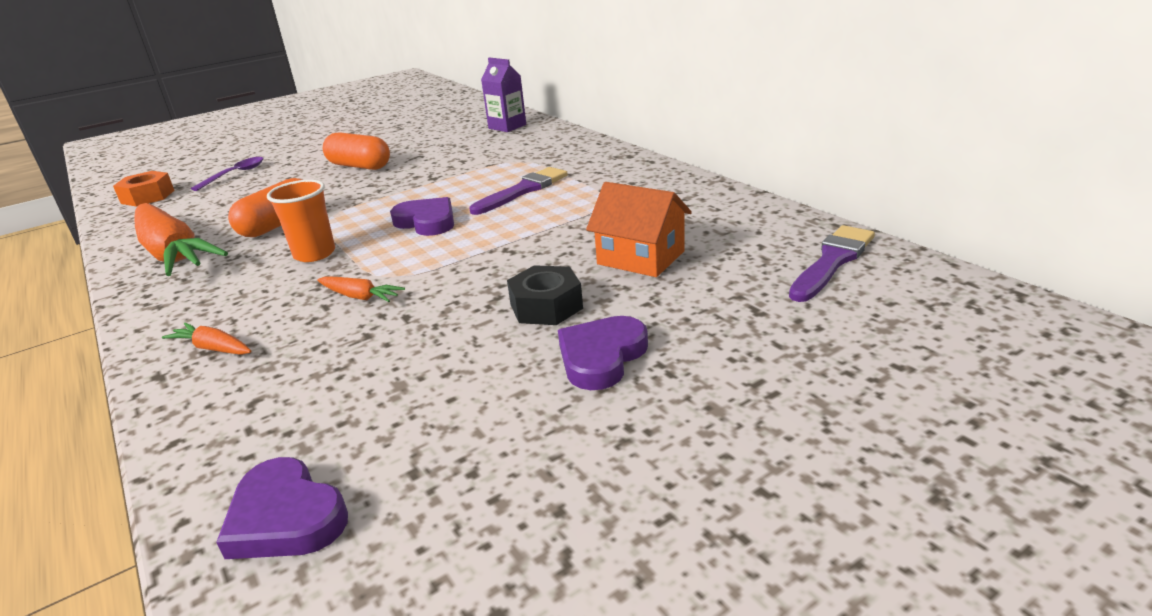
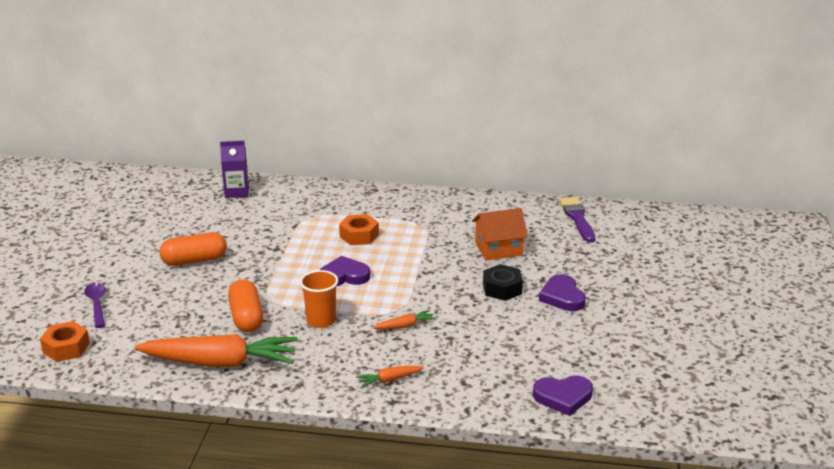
camera: 50 degrees left, 0 degrees up
(523, 190) = (359, 235): purple brush -> orange nut

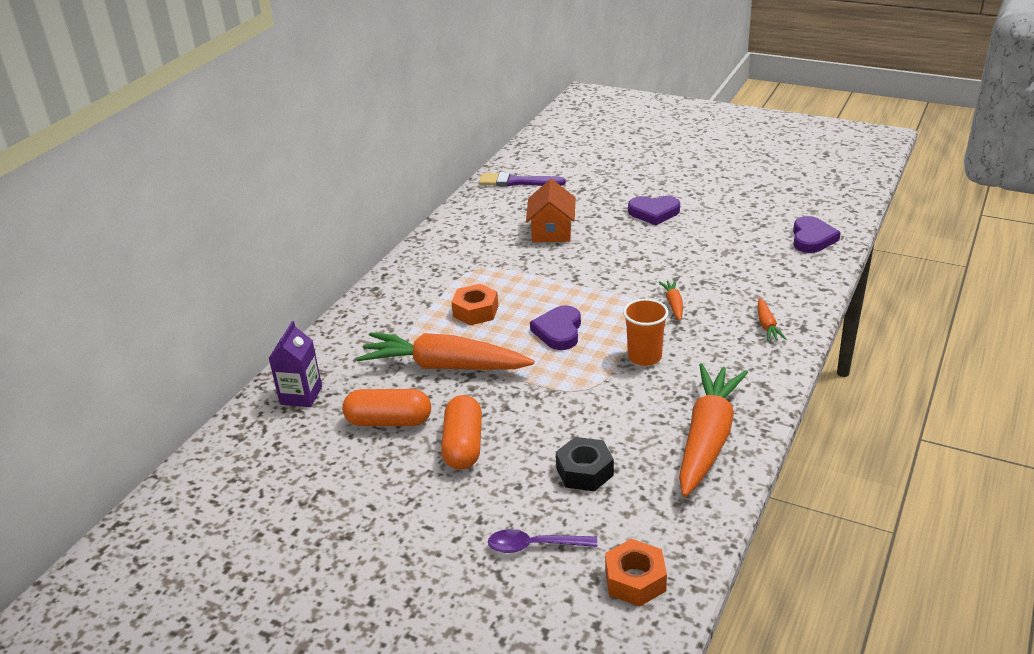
camera: 70 degrees left, 5 degrees up
(246, 317) = (618, 411): orange capsule -> orange capsule (389, 421)
(283, 236) = (444, 366): none -> orange carrot
(502, 288) = (626, 240): black nut -> black nut (584, 471)

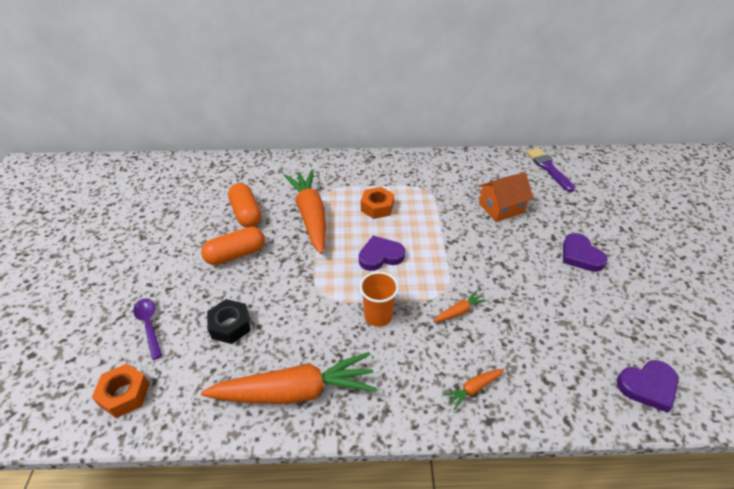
camera: 60 degrees right, 10 degrees up
(301, 395) = (255, 171): purple carton -> none

